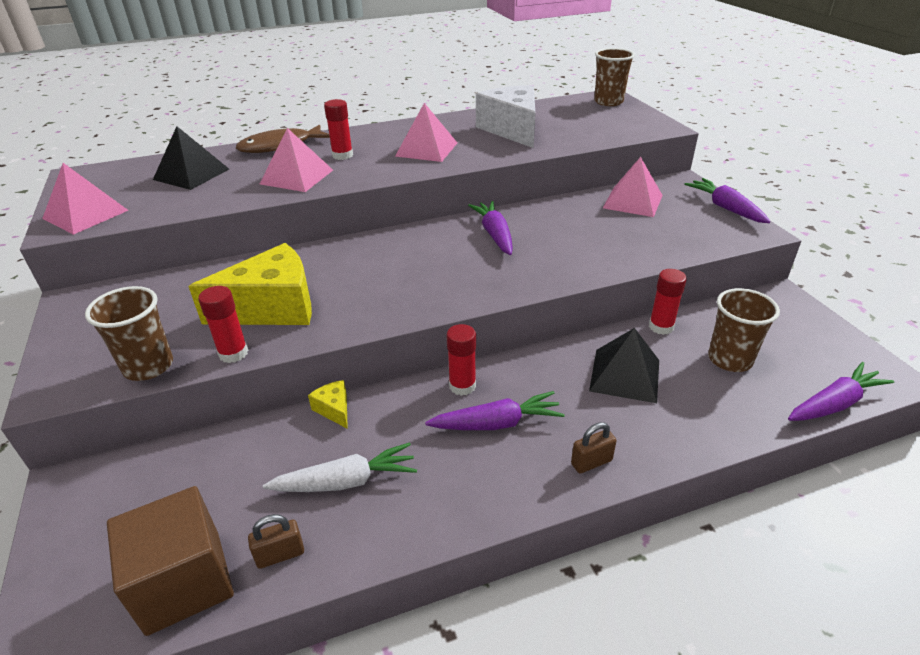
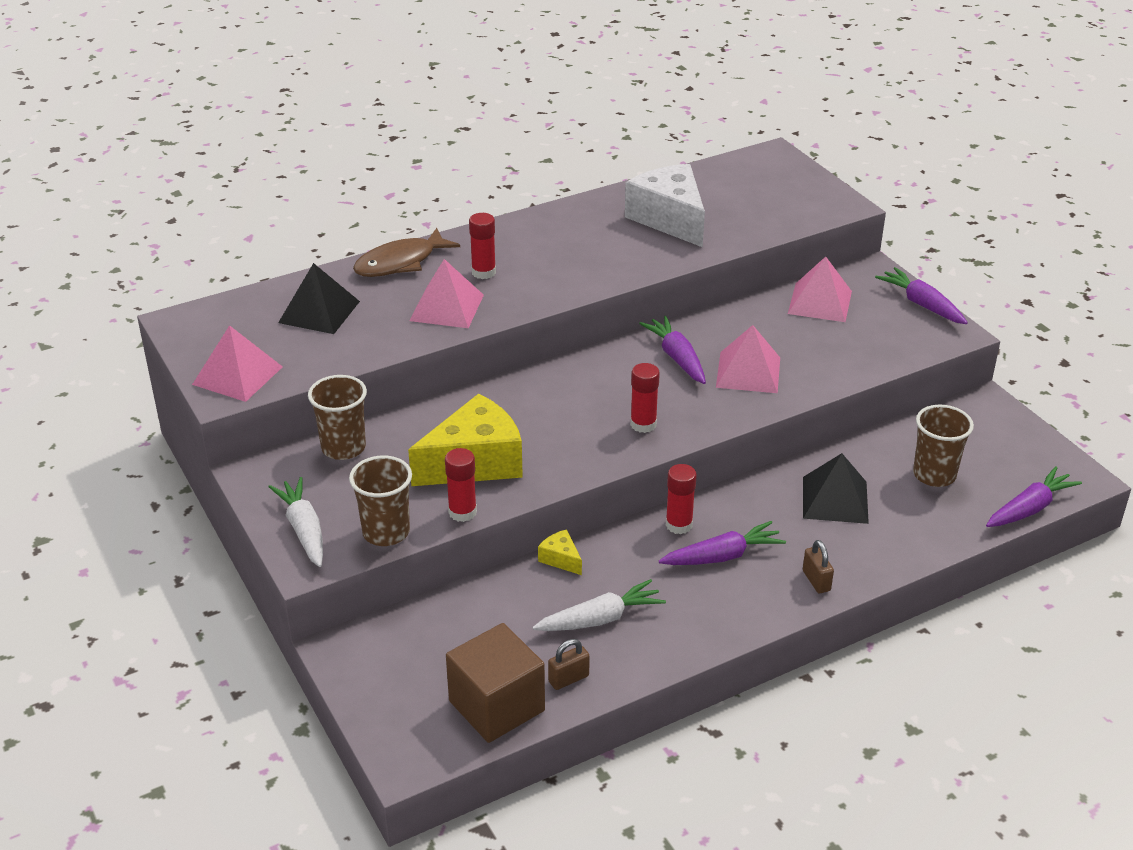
camera: 10 degrees left, 0 degrees up
(75, 356) = (304, 529): none -> white carrot
(426, 149) = (579, 256): pink pyramid -> pink pyramid (748, 372)
(591, 462) = (816, 581): brown padlock -> brown padlock turned 75 degrees counterclockwise
(608, 102) = (775, 165): brown cup -> brown cup (343, 448)
(661, 327) = (864, 446): red glue stick -> red glue stick (643, 424)

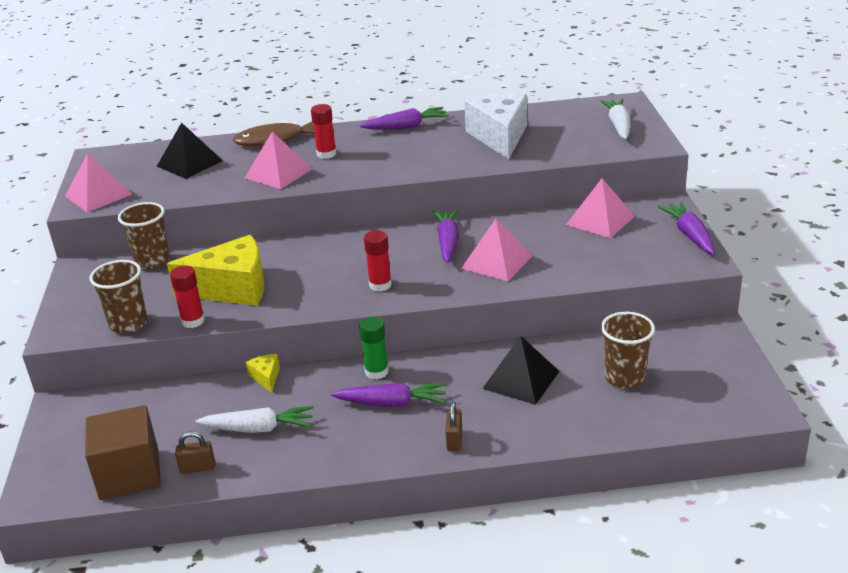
camera: 25 degrees right, 5 degrees down
(304, 529) = (77, 310): white carrot -> white carrot (618, 125)
(679, 525) = (376, 372): red glue stick -> green glue stick
(1029, 508) = (694, 424): purple carrot -> purple carrot (406, 127)

